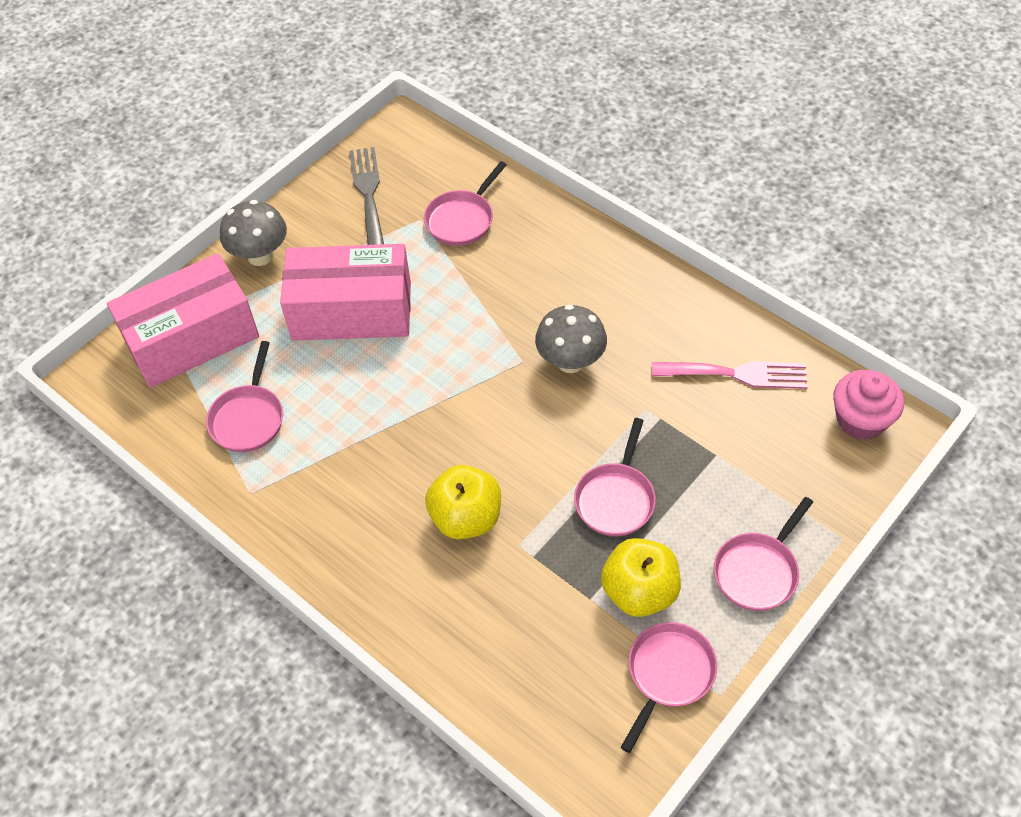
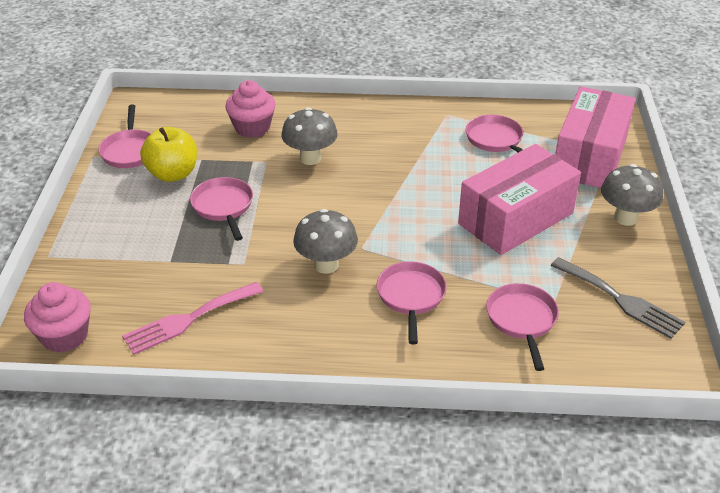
camera: 140 degrees right, 15 degrees down
(466, 518) = (310, 158): yellow apple -> grey mushroom
(489, 621) = (252, 128): none -> pink cupcake
(758, 571) = (100, 214): pink pan -> pink pan (411, 297)

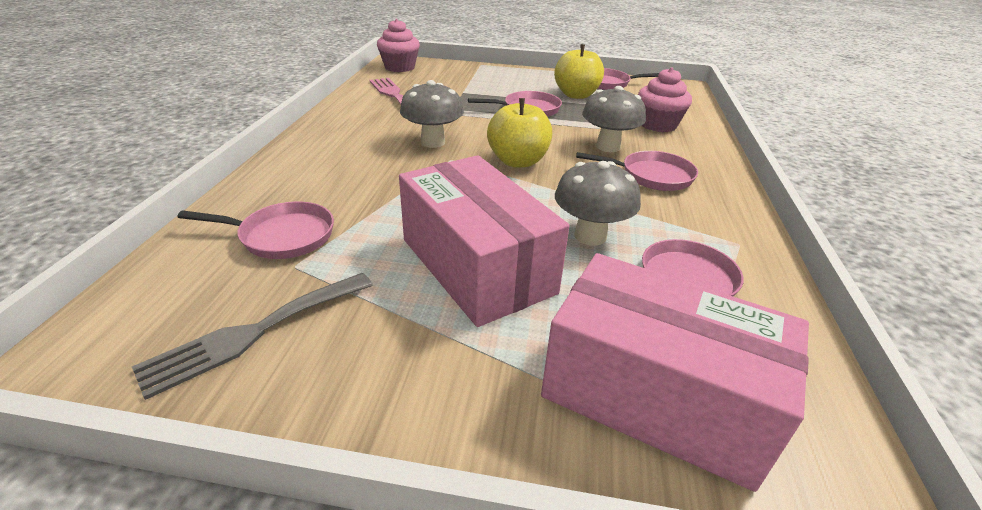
camera: 95 degrees right, 5 degrees down
(354, 208) = (518, 161): none -> yellow apple
(411, 297) = (364, 176): pink pan -> pink pan (651, 176)
(625, 218) = (449, 399): grey mushroom -> grey mushroom (590, 236)

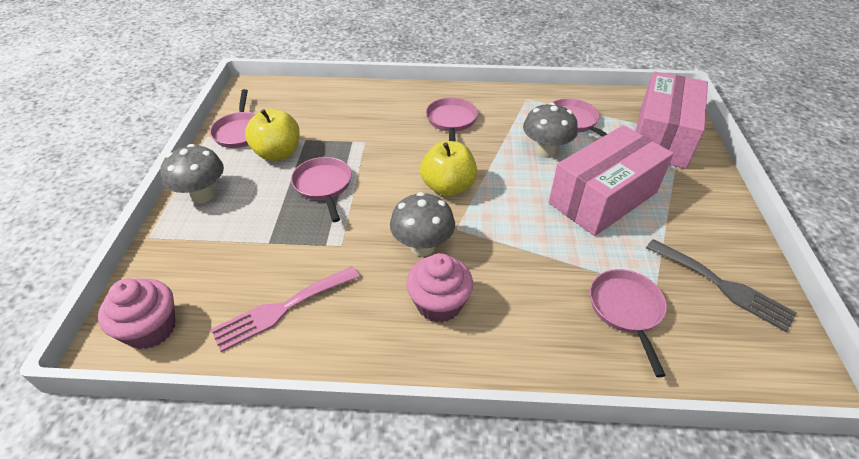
camera: 95 degrees left, 10 degrees up
(608, 147) = (405, 138): grey mushroom -> grey mushroom (202, 195)
(658, 125) = (353, 110): pink cupcake -> pink cupcake (439, 304)

